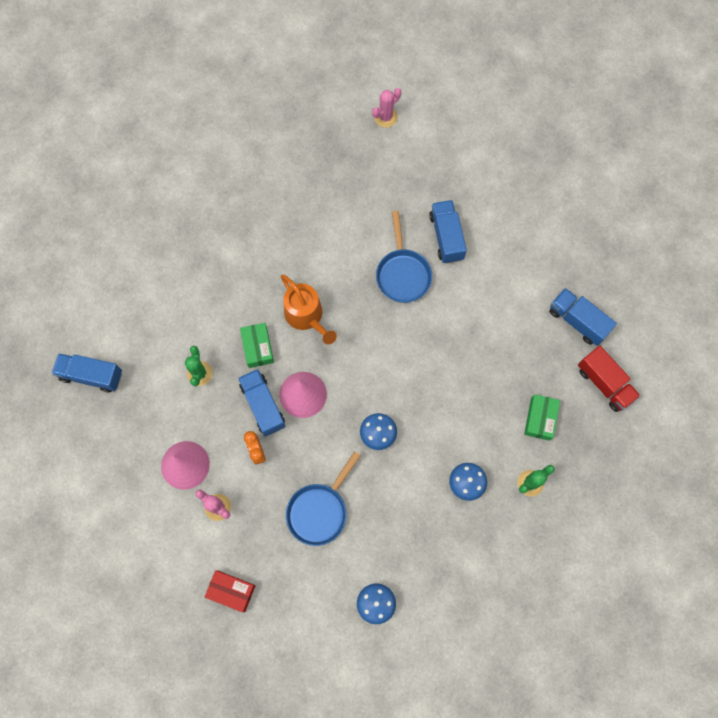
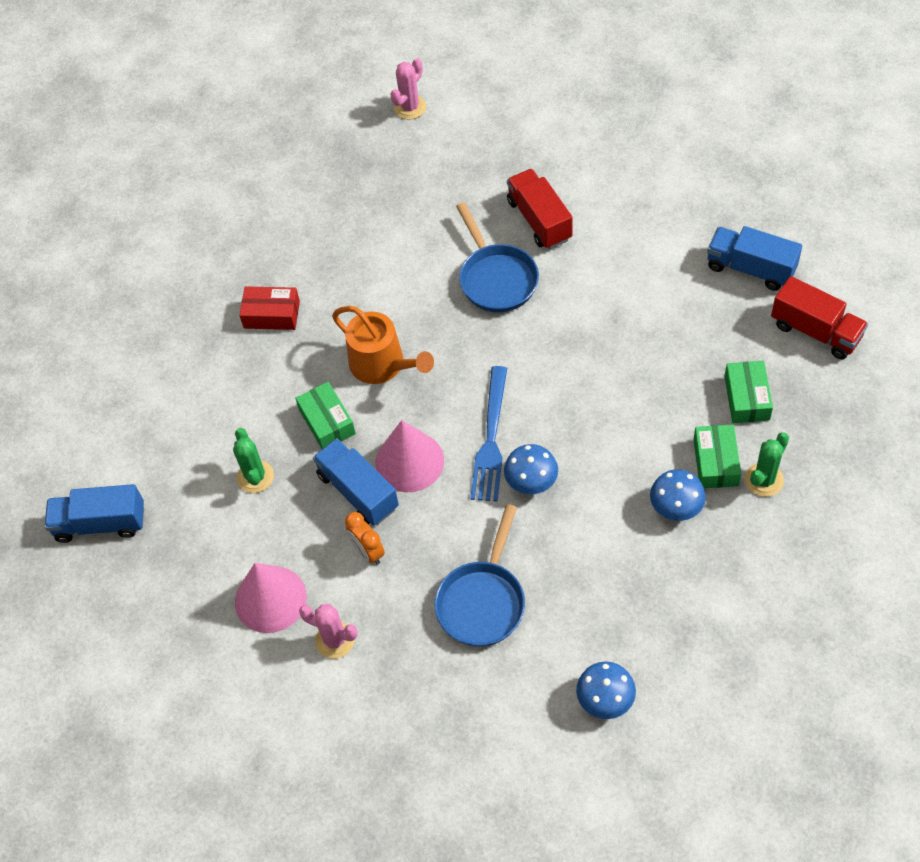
camera: 10 degrees left, 15 degrees down
(231, 591) = (390, 745): red box -> red box (272, 314)
(361, 396) = (491, 440): none -> blue fork
(446, 237) = (539, 220): blue truck -> red truck
(503, 460) = (715, 462): none -> green box

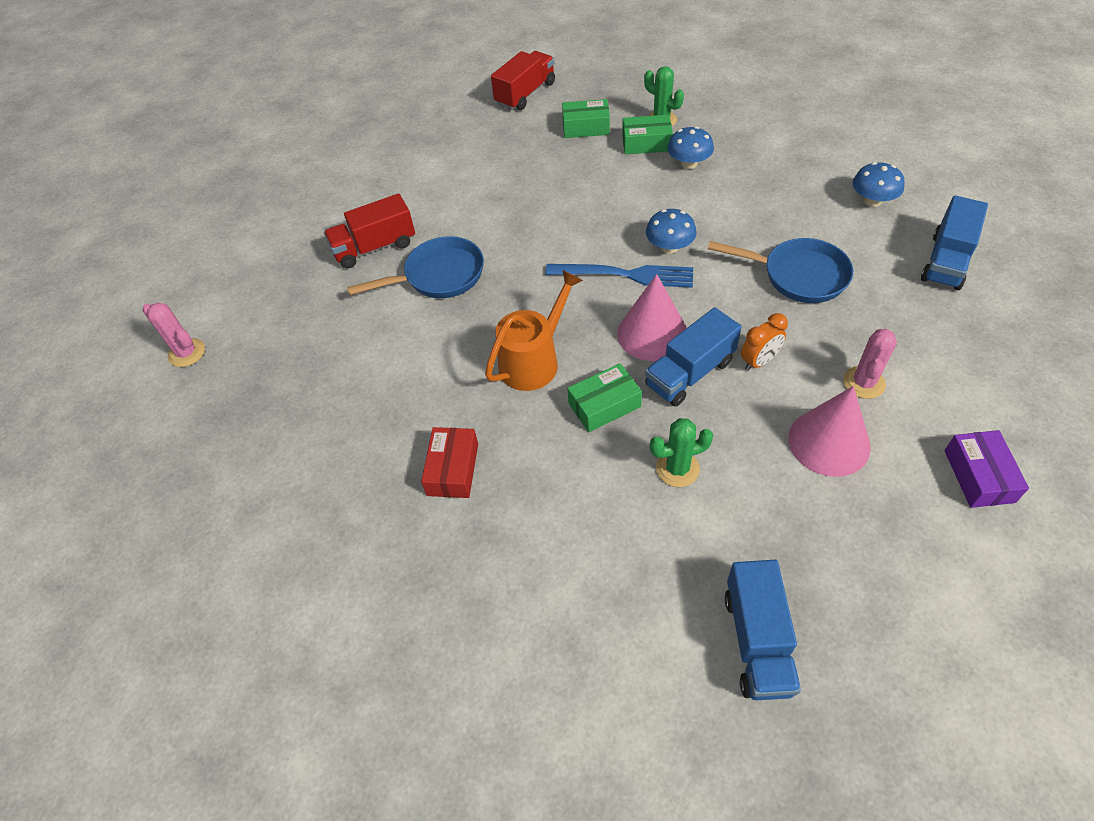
camera: 90 degrees left, 5 degrees down
(222, 717) = (978, 476): none -> purple box
(750, 268) = (459, 123): blue truck -> blue truck (946, 261)

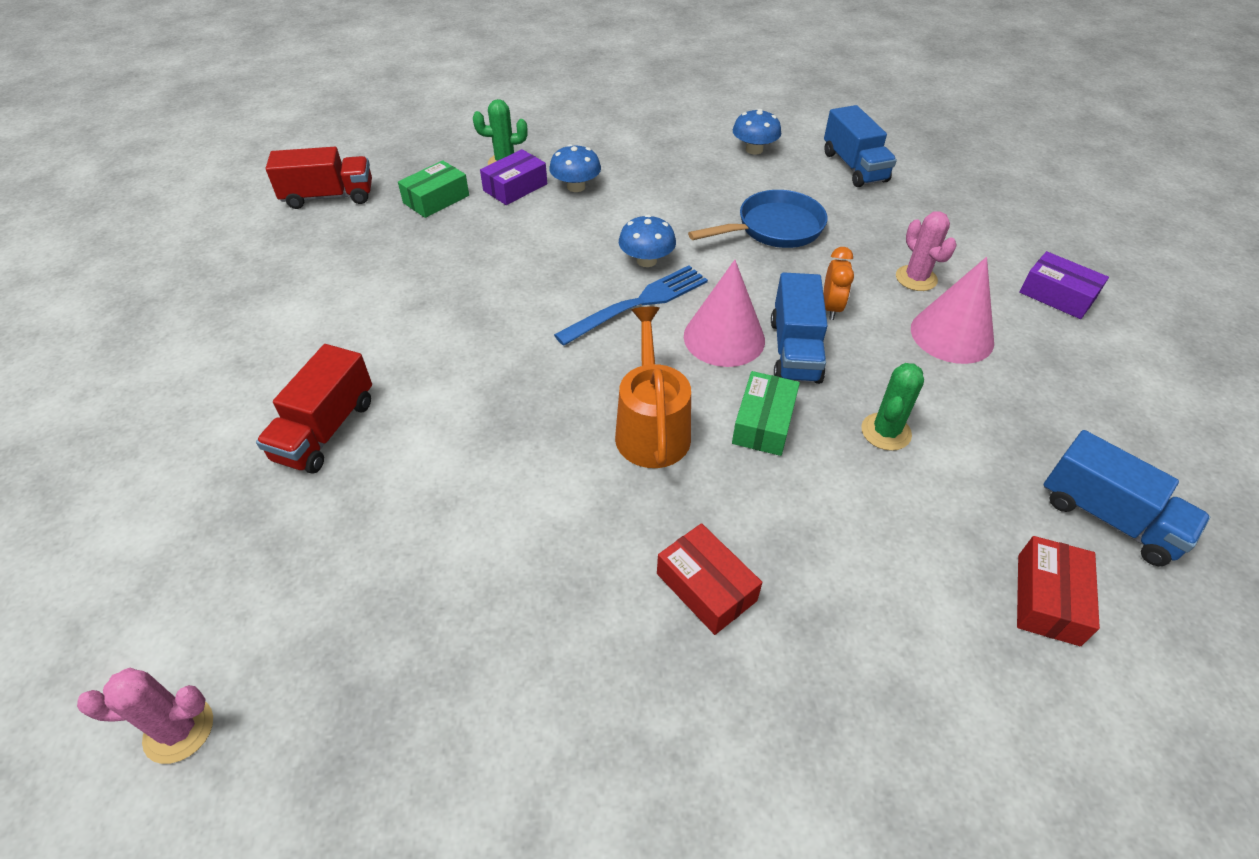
camera: 50 degrees left, 5 degrees down
(439, 276) = (446, 413): blue pan -> none
(525, 94) = (329, 197): red truck -> red truck turned 90 degrees clockwise
(637, 644) = (1047, 599): none -> red box
(646, 143) = (515, 187): green box -> purple box

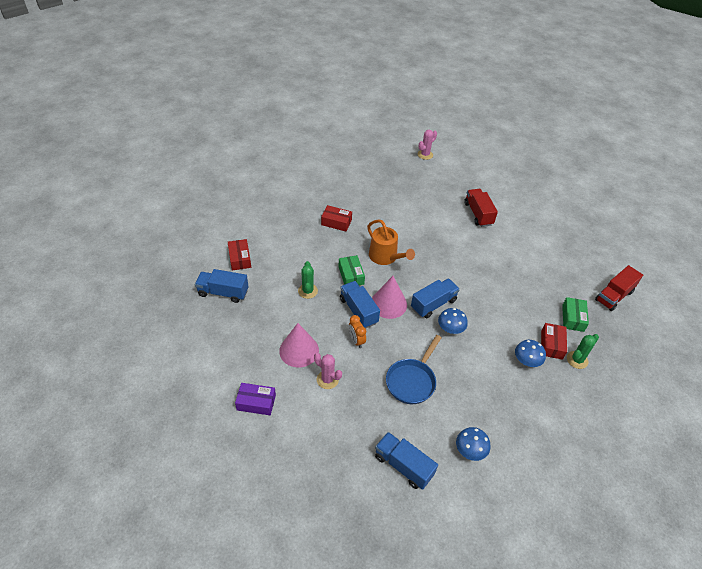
camera: 145 degrees right, 0 degrees up
(515, 187) = (551, 344): purple box -> red box
(639, 303) = (433, 304): blue fork -> blue truck

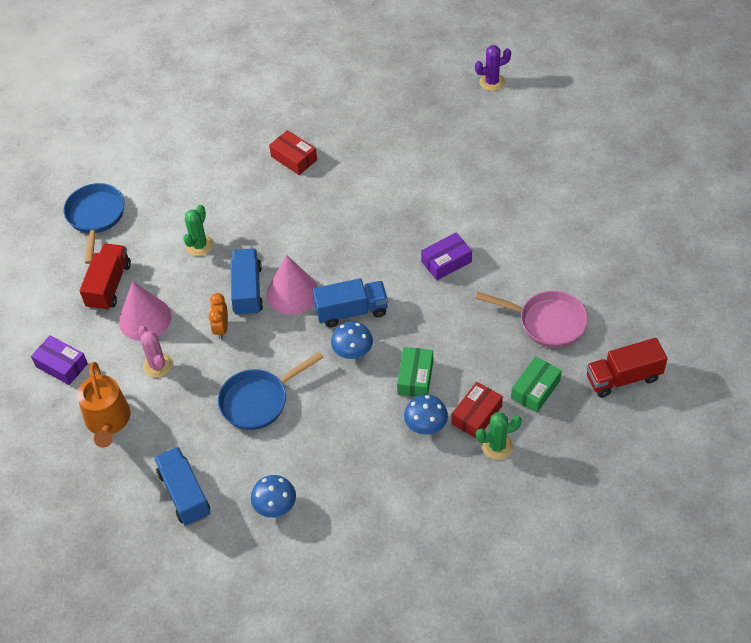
camera: 30 degrees right, 5 degrees up
(223, 292) = (96, 217): blue truck -> blue pan
(240, 258) = (140, 177): red box -> none
(351, 275) = (267, 240): green box -> green box (415, 377)
(385, 257) = (329, 226): orange watering can -> orange watering can (108, 421)
(425, 155) = (492, 82): pink cactus -> purple cactus
(469, 258) = (446, 262): none -> purple box
(478, 214) = (507, 198): red truck -> red truck (109, 285)
(550, 277) = (547, 322): none -> pink pan

